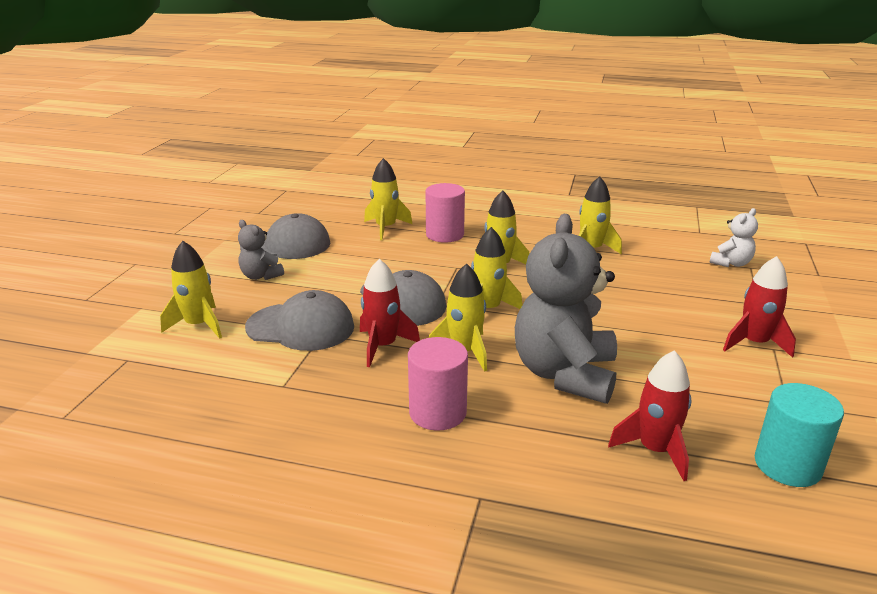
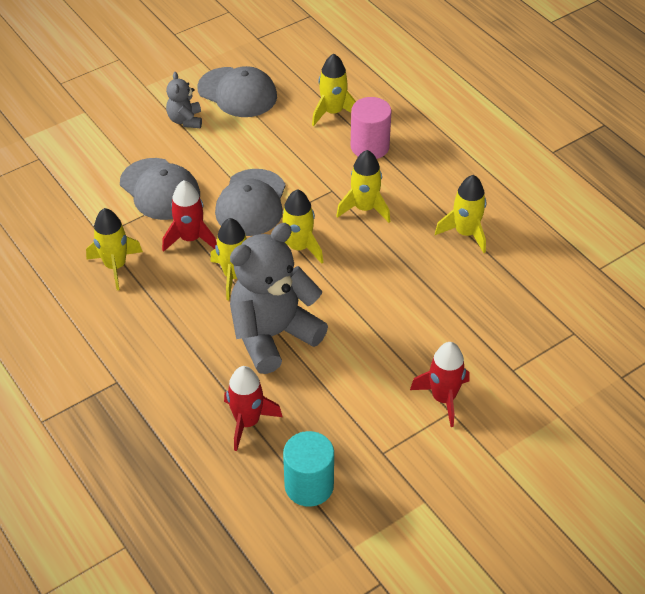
camera: 40 degrees right, 20 degrees up
(199, 325) = (102, 150): yellow rocket -> yellow rocket (115, 266)
(437, 412) = (161, 312): pink cylinder -> none
(731, 263) = (563, 319): white teddy bear -> none

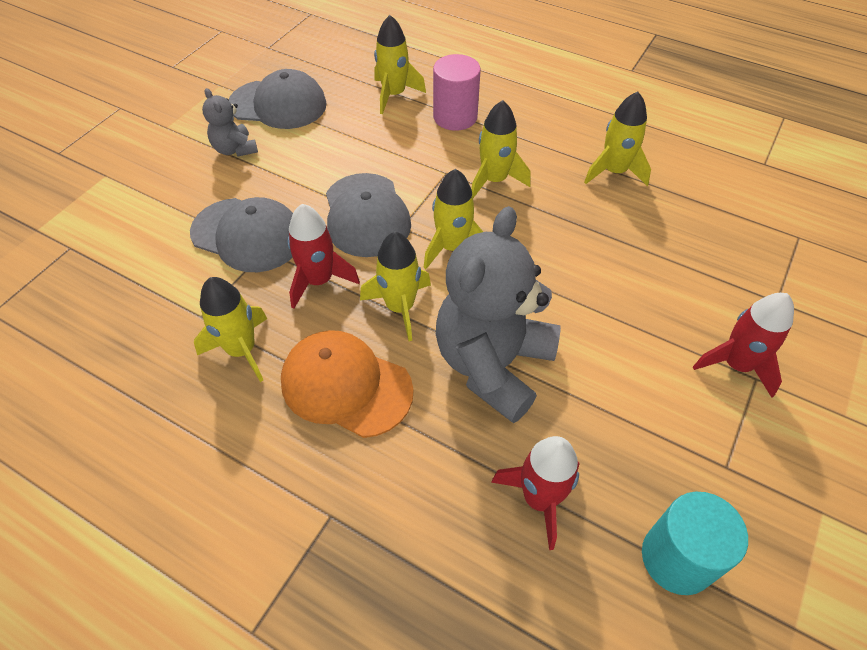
camera: 25 degrees left, 5 degrees up
(169, 312) = (346, 385): none -> orange cap

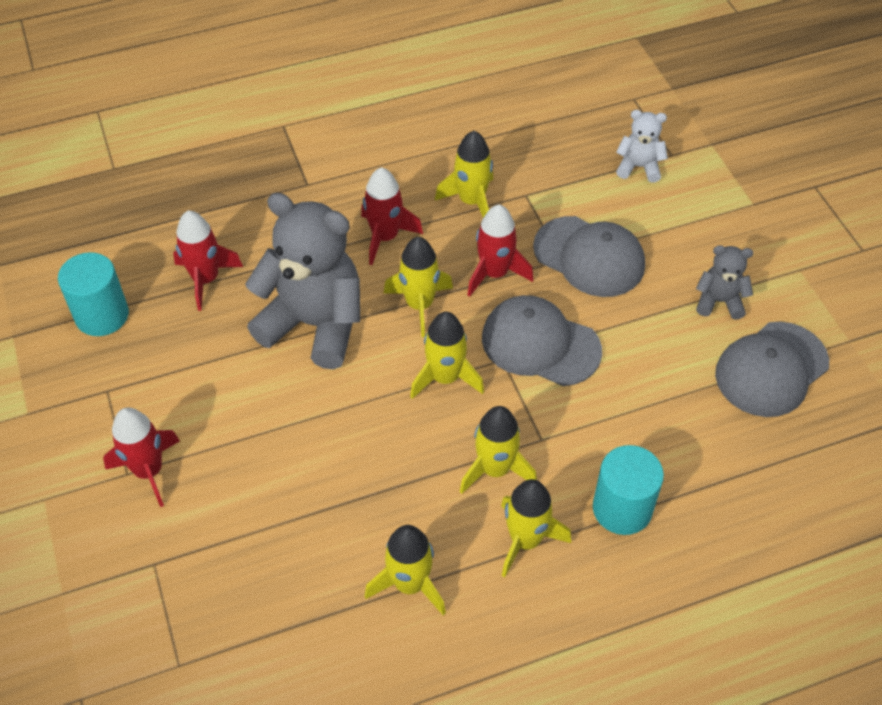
camera: 130 degrees right, 0 degrees up
(103, 259) = (639, 167): none -> white teddy bear
(247, 235) = (589, 257): grey cap -> grey cap turned 120 degrees counterclockwise
(346, 385) = (385, 237): orange cap -> red rocket
(394, 95) = (709, 479): yellow rocket -> yellow rocket (525, 540)
(455, 117) = (622, 508): pink cylinder -> turquoise cylinder
(493, 364) = (314, 324): grey teddy bear -> grey teddy bear turned 45 degrees counterclockwise

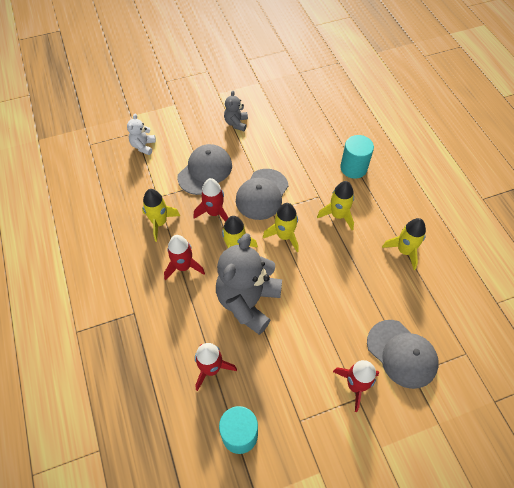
camera: 90 degrees left, 5 degrees up
(525, 540) = (374, 204): yellow rocket -> none
(771, 369) = (275, 109): grey cap -> grey cap (402, 353)

